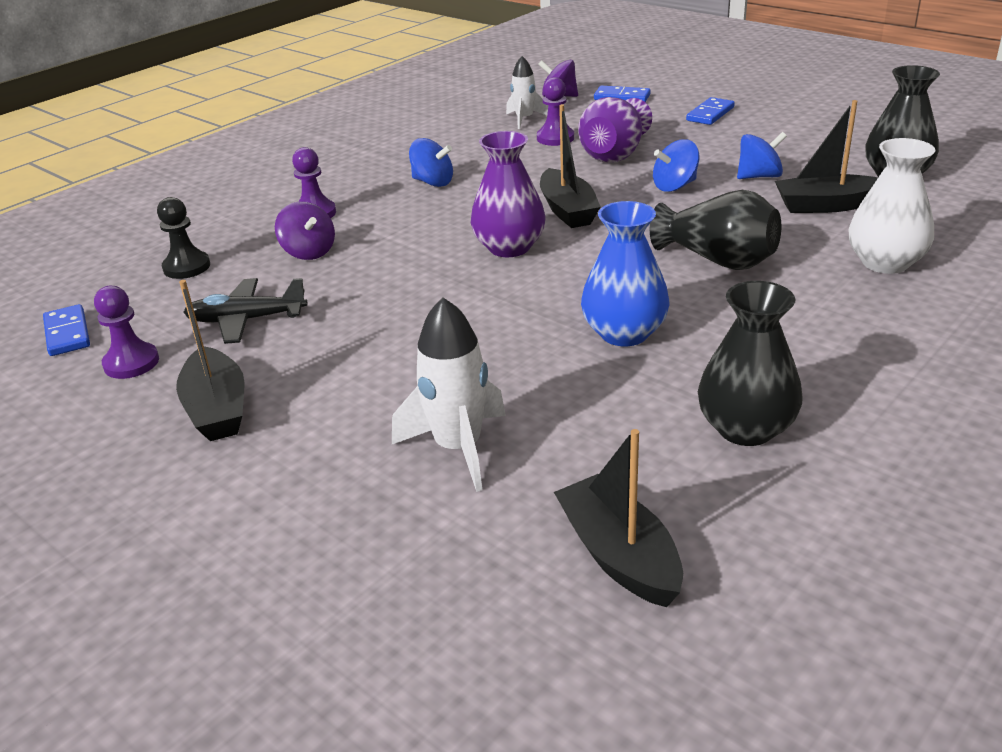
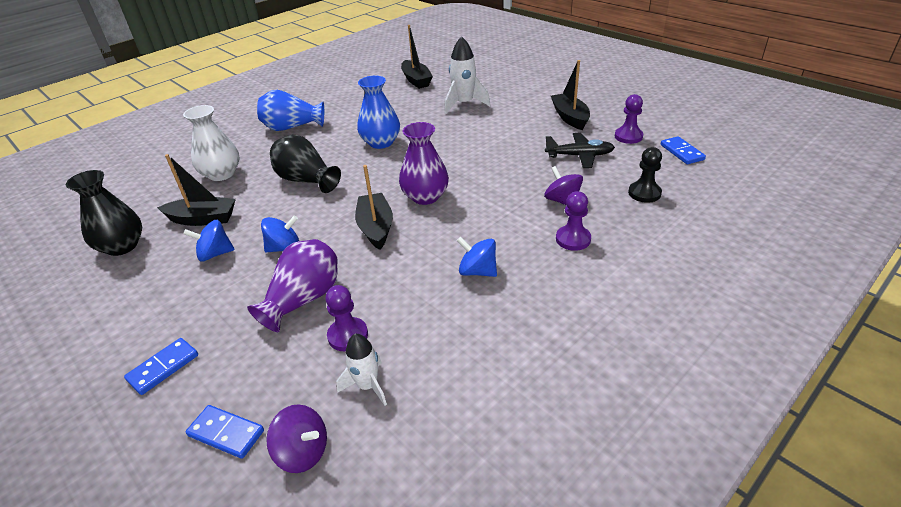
camera: 175 degrees left, 5 degrees up
(745, 428) = (355, 108): black vase -> none
(855, 363) = (292, 127): none -> blue vase

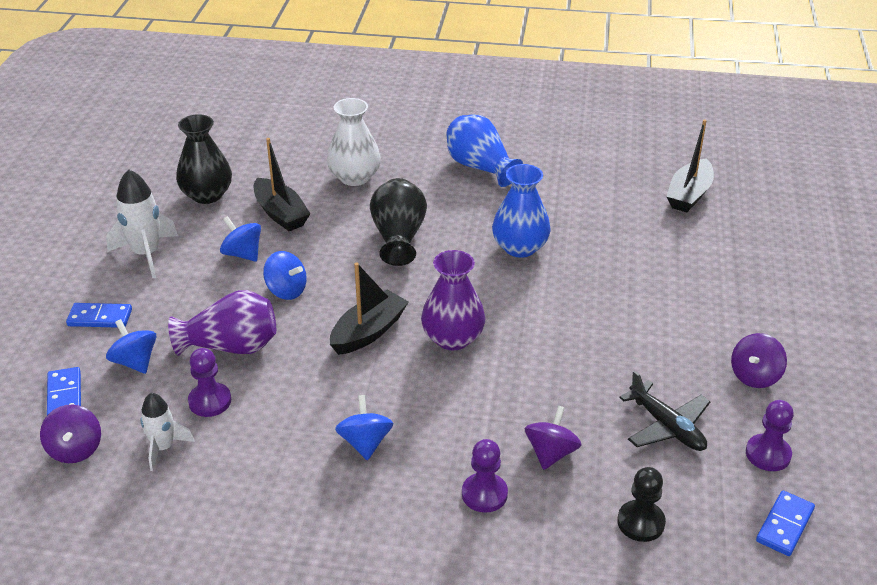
camera: 50 degrees right, 0 degrees up
(247, 365) = (135, 362): none -> blue spinning top
(464, 104) = (678, 265): white rocket -> white rocket (146, 254)
(570, 117) = (755, 376): black boat -> purple spinning top

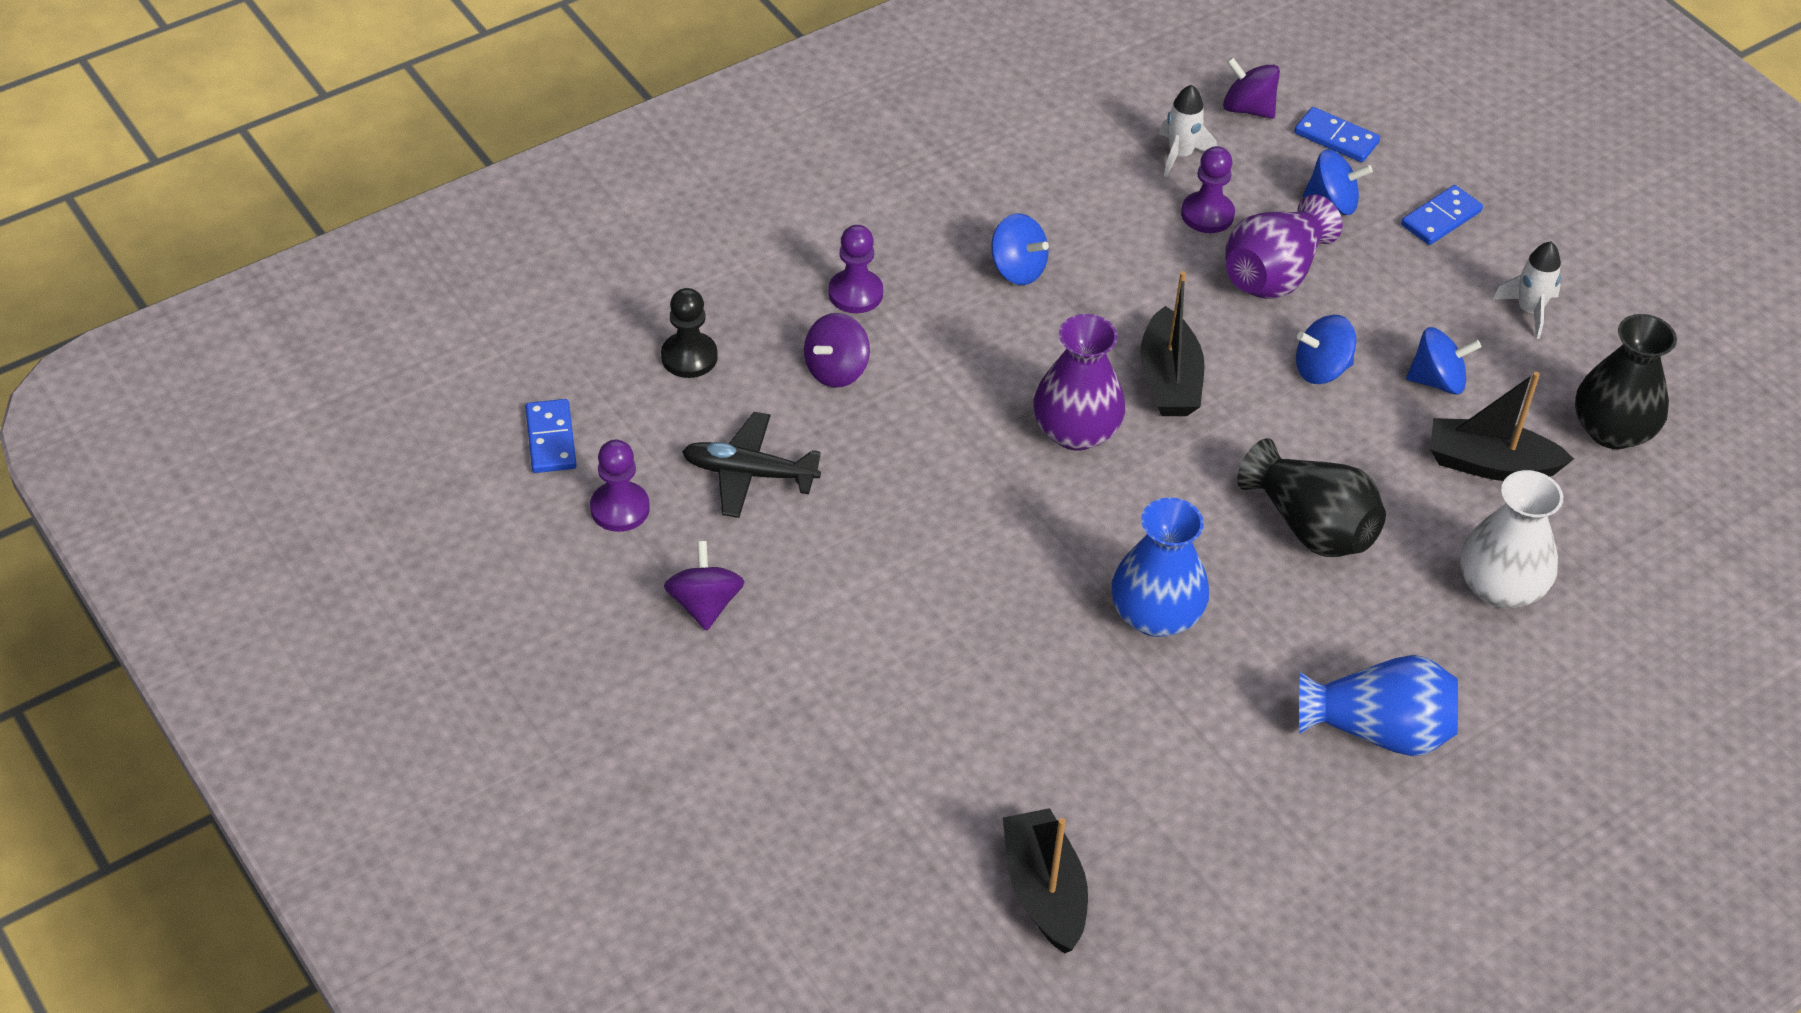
camera: 135 degrees right, 10 degrees up
(146, 254) = (1529, 310): white rocket -> white rocket, size x0.63
(551, 453) = (836, 370): purple spinning top -> purple spinning top turned 60 degrees clockwise

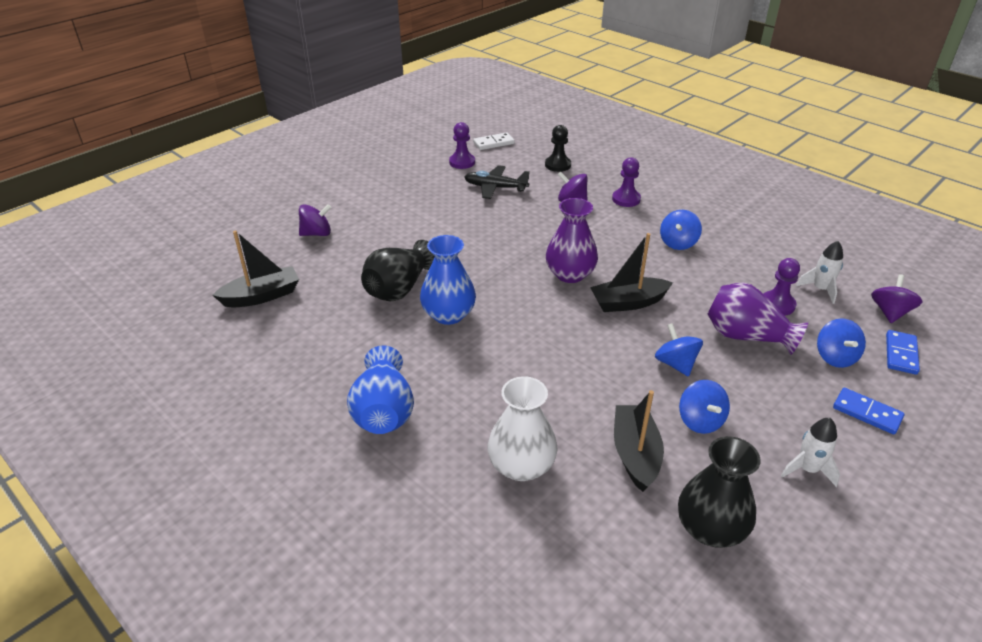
camera: 80 degrees right, 10 degrees down
(551, 439) = (493, 143): blue domino -> white domino
(705, 604) = (415, 187): purple spinning top -> purple spinning top (317, 233)
(749, 474) = (495, 188): black plane -> black plane turned 75 degrees counterclockwise
(1310, 526) = (539, 369): black vase -> black vase (399, 288)

